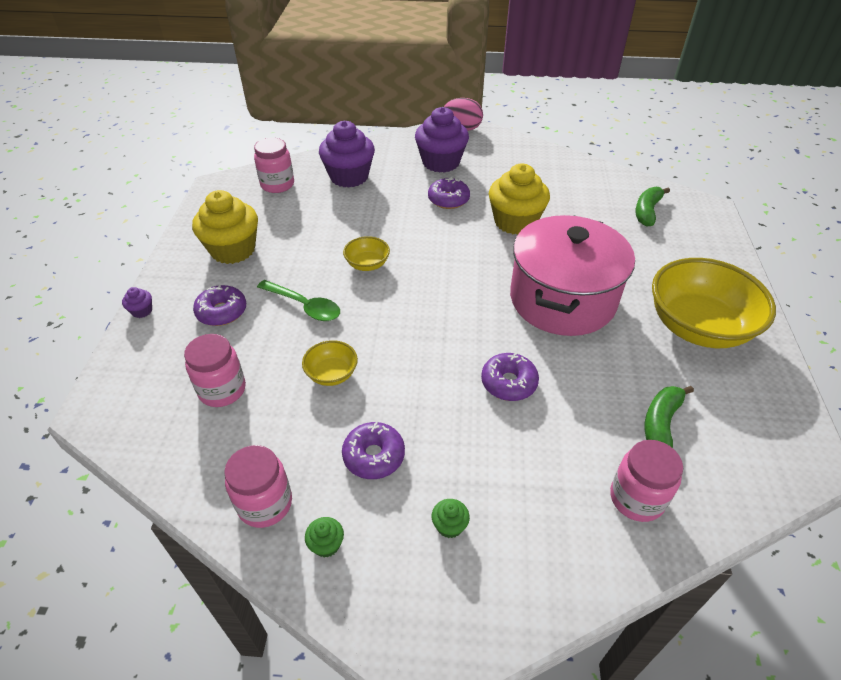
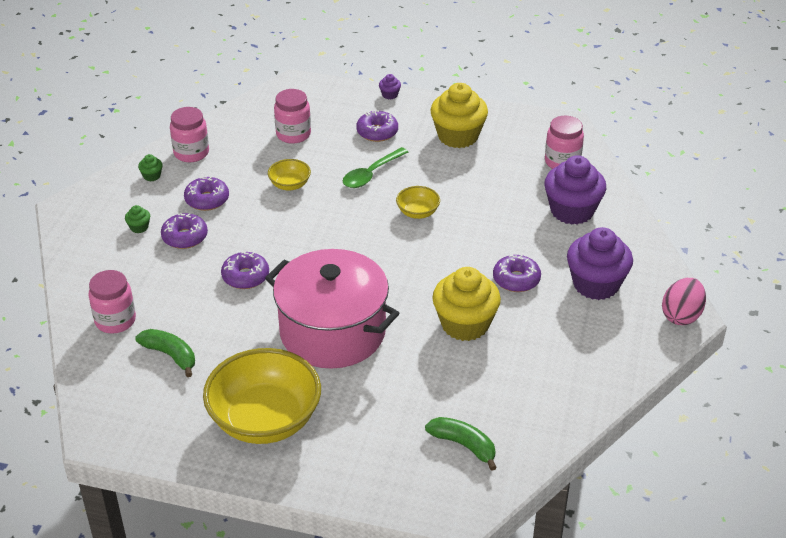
camera: 100 degrees right, 5 degrees down
(456, 462) = (185, 237): none -> purple donut

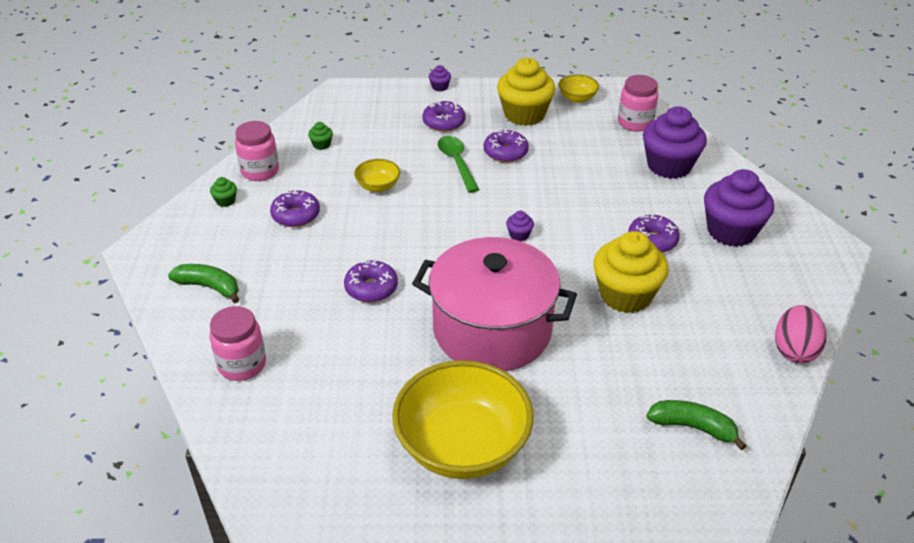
camera: 15 degrees left, 0 degrees up
(139, 227) = (231, 256): green cupcake -> green cupcake (321, 145)
(170, 355) = (322, 392): green banana -> green banana (209, 287)
(185, 237) = (287, 258): purple donut -> purple donut (505, 152)
(293, 134) = (360, 137): pink jar -> none
(371, 174) = (456, 163): green spoon -> green spoon turned 135 degrees clockwise
(396, 252) = (519, 235): none -> purple cupcake
(418, 212) = (521, 192): yellow bowl -> yellow bowl (577, 98)
(681, 315) = (828, 247): pink egg -> pink egg (794, 350)

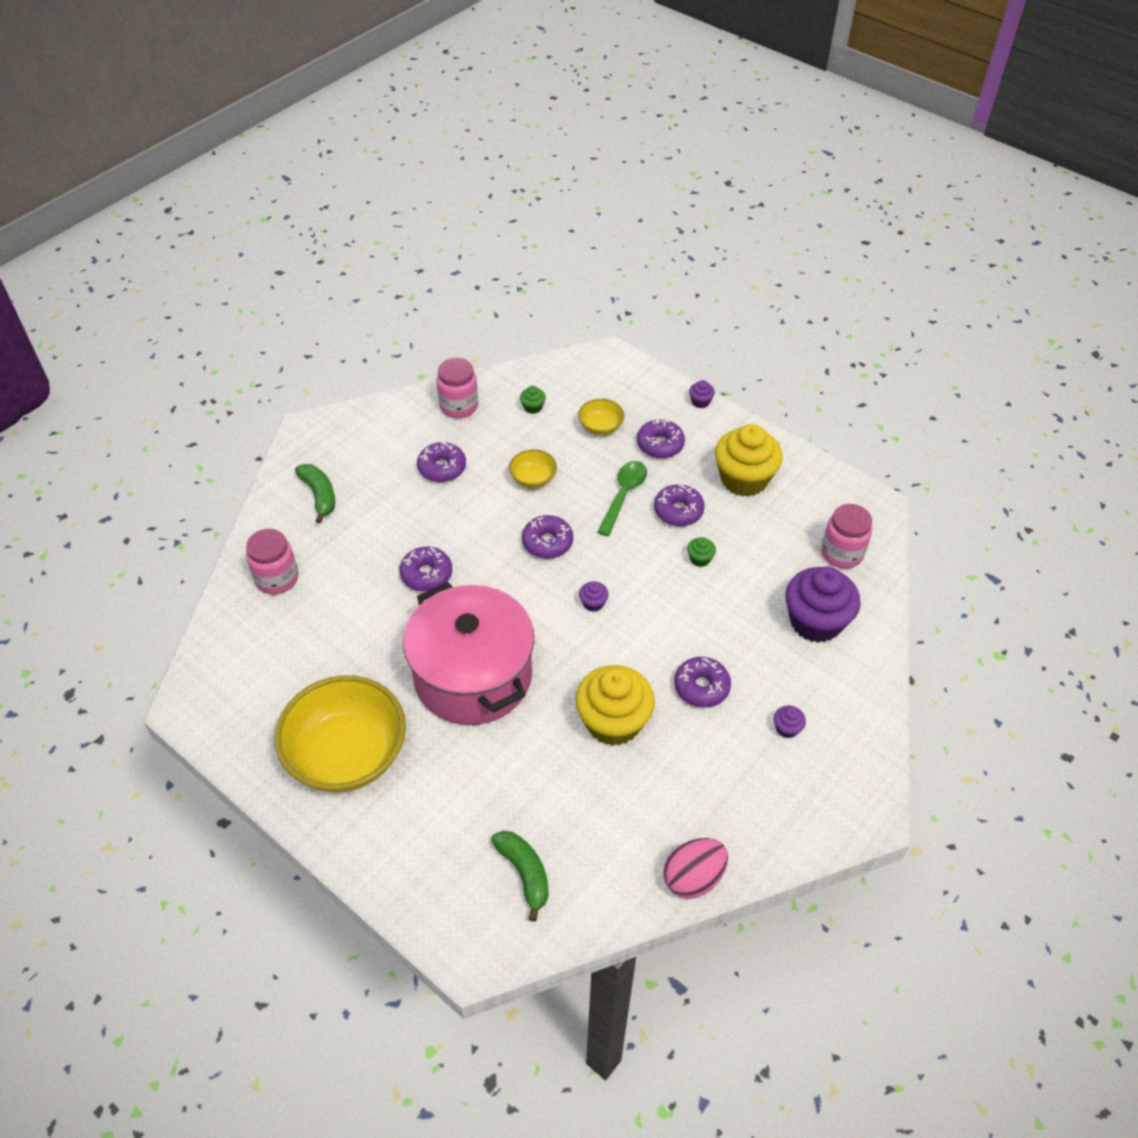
camera: 40 degrees right, 10 degrees up
(225, 201) = (406, 421): green cupcake -> green cupcake (700, 559)
(439, 218) = (547, 542): none -> purple donut
(577, 98) = (817, 490): yellow bowl -> yellow bowl (600, 427)
(731, 231) = (787, 728): purple cupcake -> purple cupcake, size x0.41

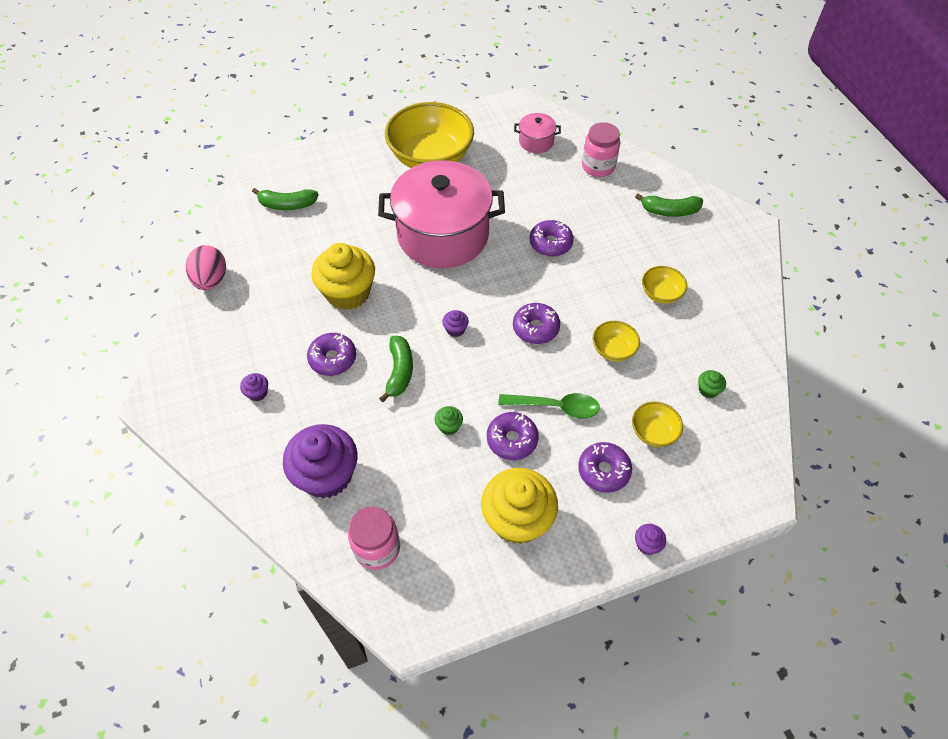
camera: 120 degrees right, 5 degrees up
(259, 655) = (536, 142): none -> pink pot
(442, 468) = (661, 293): purple donut -> yellow bowl
(459, 406) = (736, 334): pink jar -> none
(623, 495) = (555, 407): green spoon -> green spoon turned 45 degrees counterclockwise
(674, 623) = (399, 372): none -> green banana

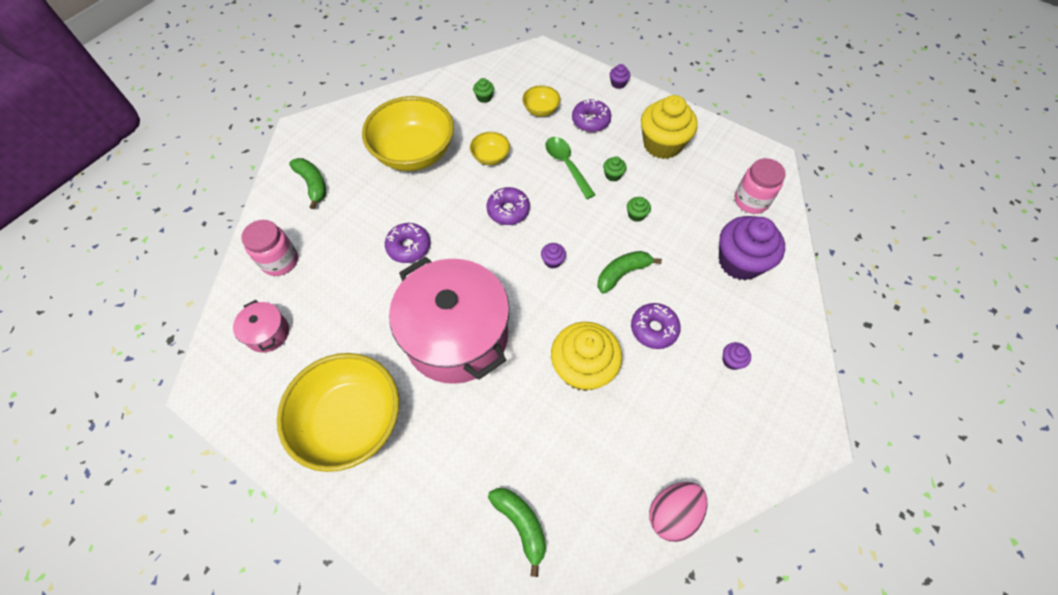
camera: 125 degrees left, 5 degrees up
(512, 440) = (613, 175): purple donut -> green cupcake
(661, 293) = (414, 153): yellow bowl -> yellow bowl, size x2.22

